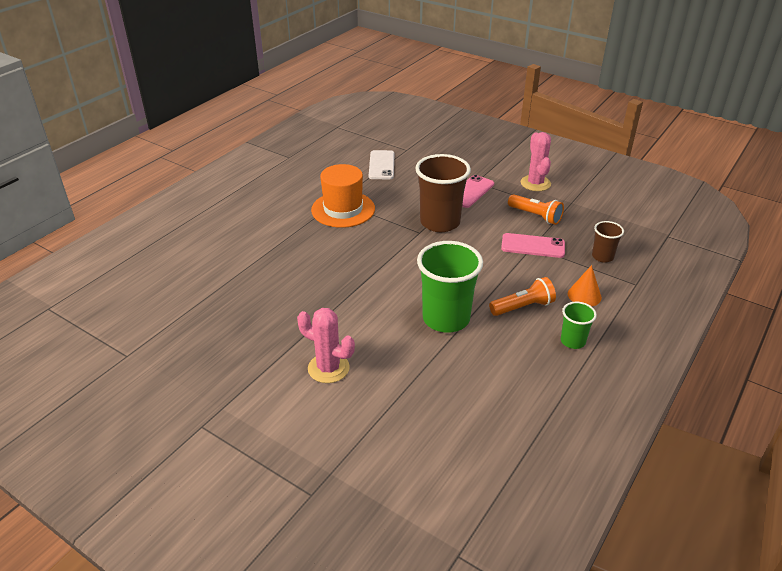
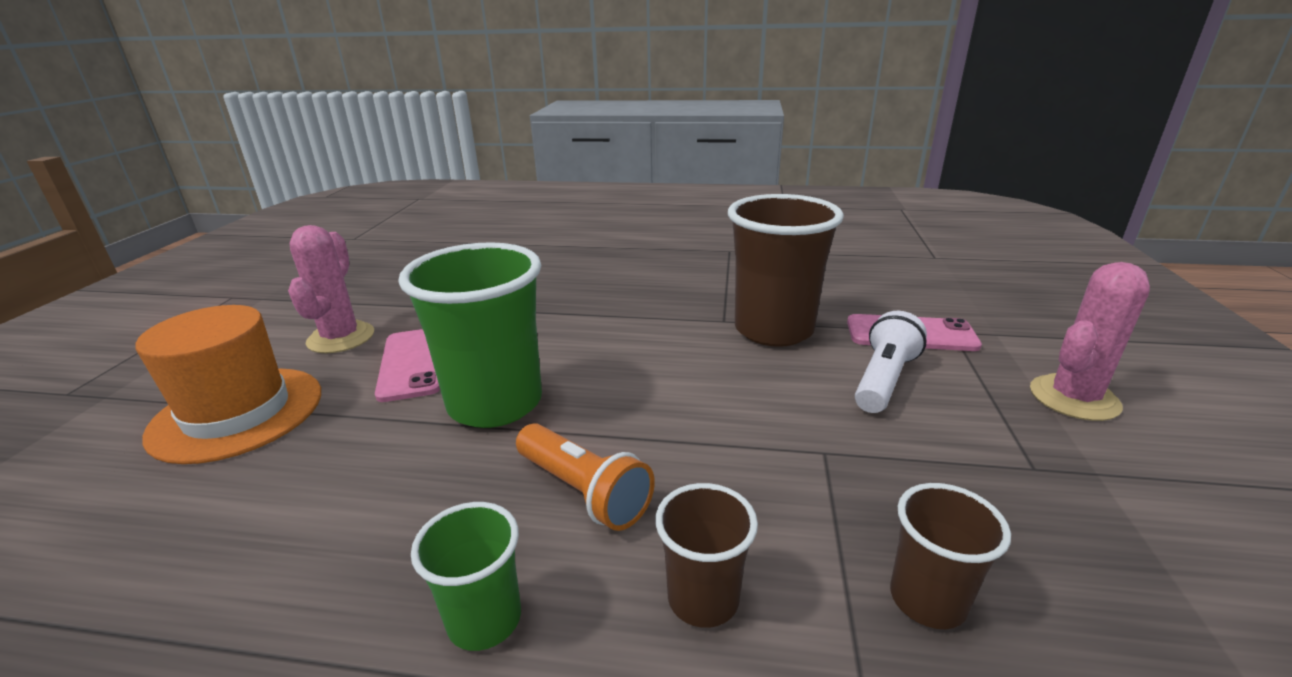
camera: 65 degrees right, 10 degrees down
(343, 209) = (713, 258): orange hat -> orange hat (237, 413)
(381, 165) = (860, 252): white phone -> none
(498, 214) = (884, 380): none -> white flashlight
(533, 246) = (826, 452): pink phone -> pink phone (412, 363)
(535, 216) = (947, 428): orange flashlight -> none
(584, 295) = (703, 598): orange cone -> brown cup

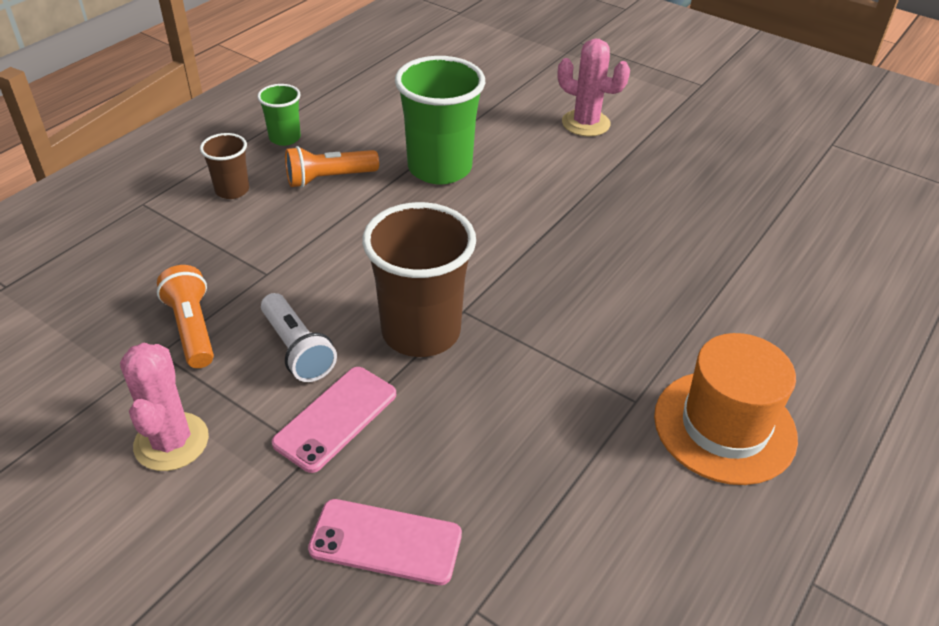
camera: 115 degrees right, 15 degrees up
(237, 413) = (509, 88): orange hat -> orange hat (724, 426)
(412, 363) = (520, 146): pink phone -> pink phone (385, 542)
(927, 600) = (158, 249): brown cup -> none
(972, 462) = (192, 328): none -> orange flashlight

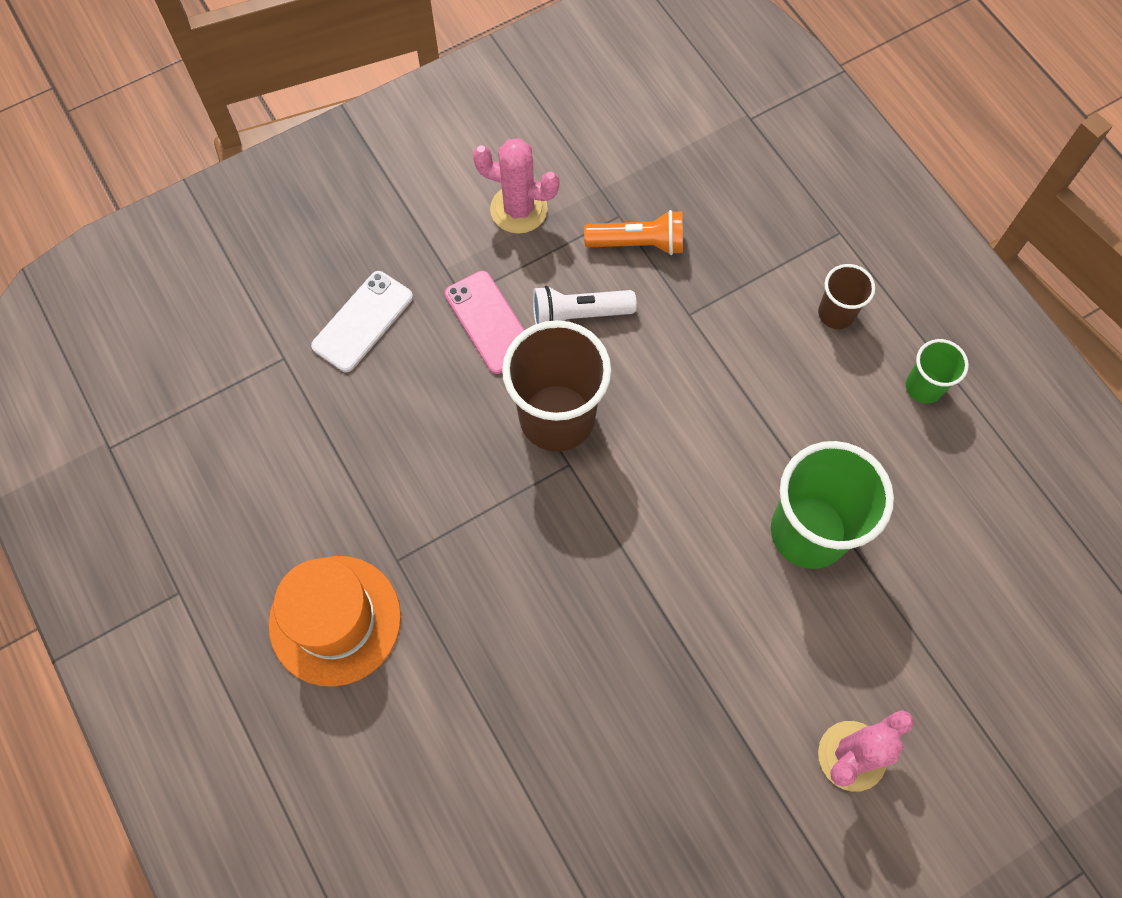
camera: 115 degrees right, 25 degrees up
(329, 178) = (827, 410): orange flashlight -> none
(385, 542) = (363, 321): pink phone -> white phone

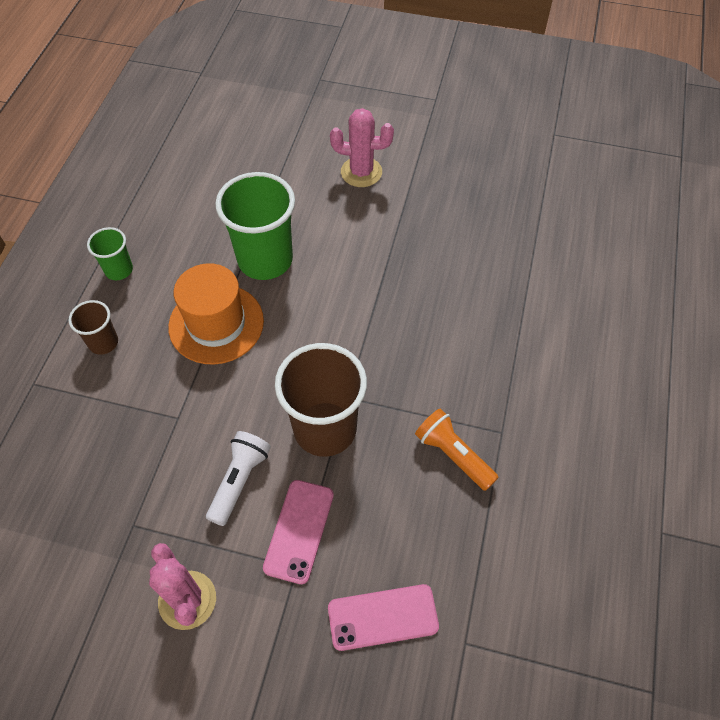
camera: 135 degrees left, 10 degrees down
(335, 620) = (568, 431): orange hat -> orange hat (216, 324)
(363, 321) = (383, 617): white phone -> pink phone
(578, 314) = (239, 481): white flashlight -> white flashlight turned 105 degrees counterclockwise
(638, 243) = (146, 493): orange flashlight -> orange flashlight (453, 455)

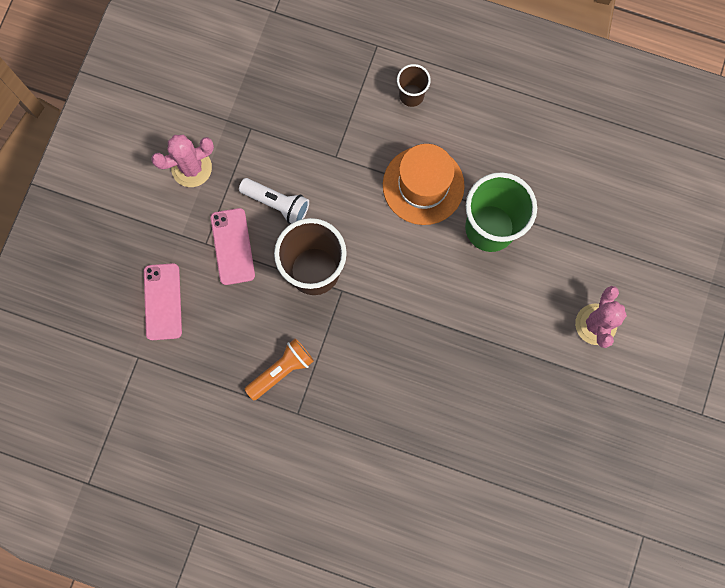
camera: 95 degrees right, 20 degrees up
(119, 270) = (487, 102): green cup -> none
(299, 531) = (232, 246): pink phone -> pink phone turned 60 degrees clockwise

